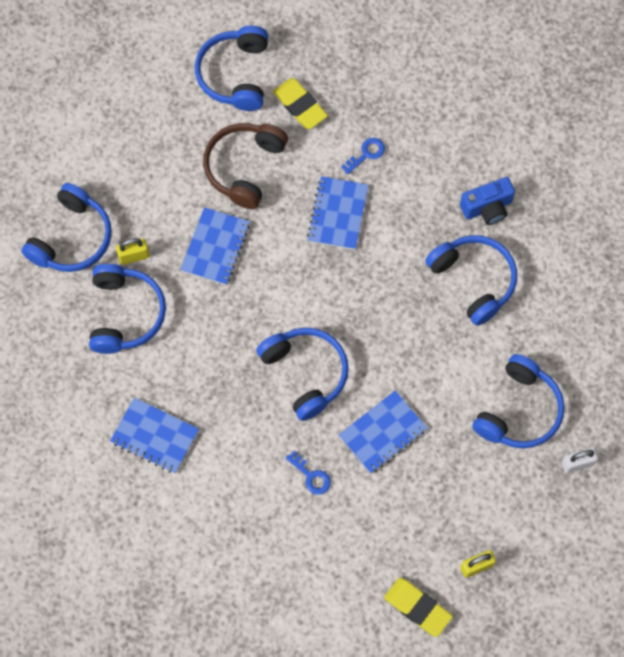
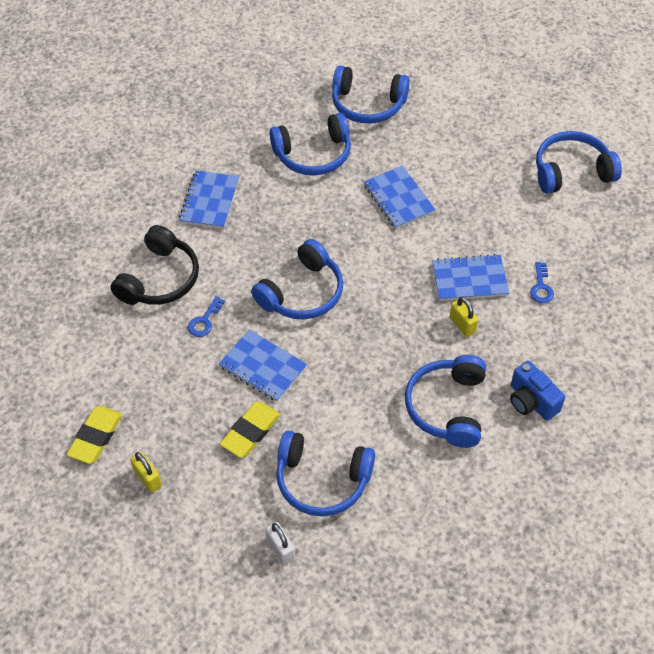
camera: 75 degrees right, 15 degrees down
(134, 256) = (368, 147): yellow padlock -> yellow padlock (462, 325)
(215, 247) = (398, 199): blue notebook -> blue notebook turned 60 degrees clockwise
(244, 167) = (484, 200): brown headphones -> none
(244, 509) = (160, 279): none -> black headphones
(300, 105) = (565, 225): yellow eraser -> yellow eraser (251, 431)
(366, 154) = (541, 287): blue key -> blue key turned 60 degrees clockwise
(473, 280) = (447, 407): blue headphones -> blue headphones turned 150 degrees clockwise

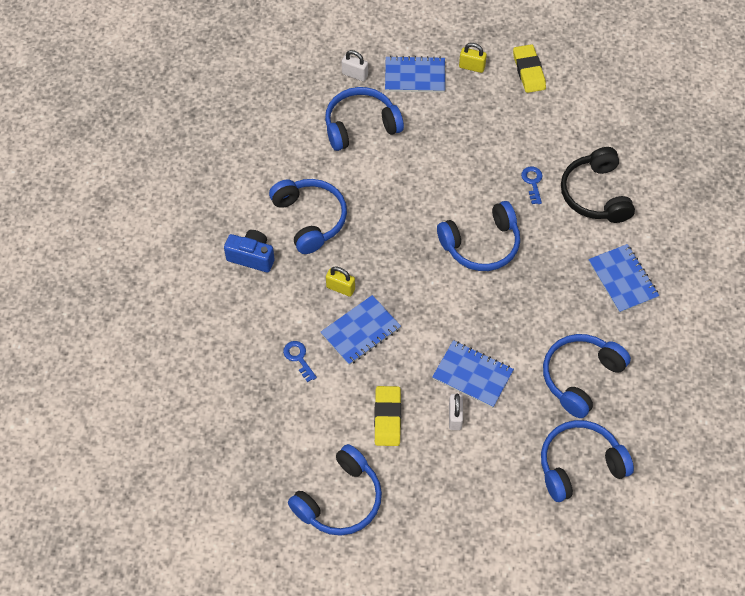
camera: 145 degrees right, 5 degrees up
(251, 431) = (432, 128): yellow eraser -> yellow eraser (387, 418)
(263, 367) = (461, 174): blue notebook -> blue notebook (415, 76)
(302, 293) = (481, 244): blue headphones -> blue headphones turned 120 degrees counterclockwise
(437, 178) = (455, 417): none -> white padlock

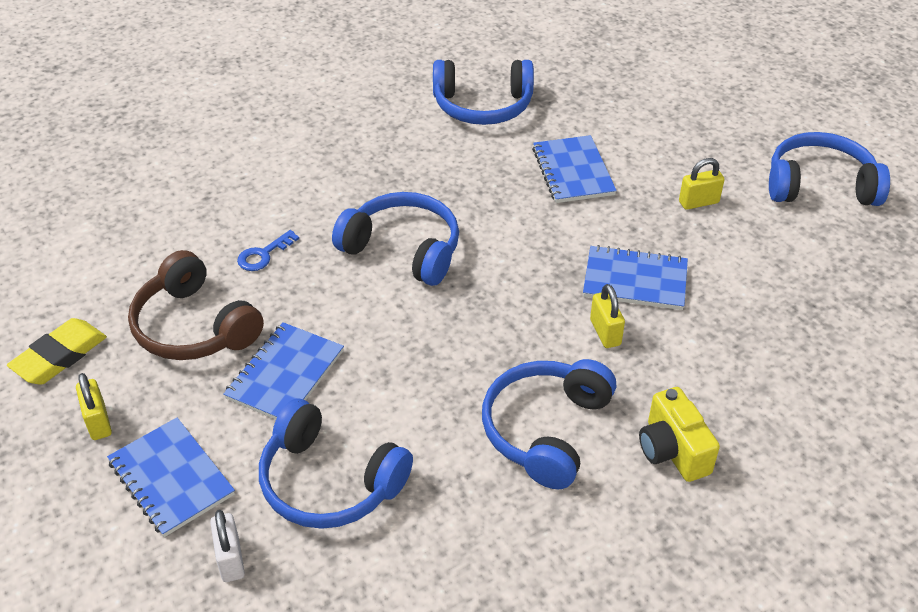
camera: 130 degrees left, 15 degrees down
(252, 257) = (672, 451): blue camera -> yellow camera
(298, 358) = (734, 310): blue key -> none
(387, 418) = (698, 202): yellow eraser -> yellow padlock
(455, 417) = (633, 159): white padlock -> none
(503, 128) = (194, 326): none -> brown headphones
(579, 465) = (572, 68): blue headphones -> none
(595, 194) = (231, 198): black headphones -> none
(622, 279) = (333, 129): blue notebook -> blue notebook (285, 375)

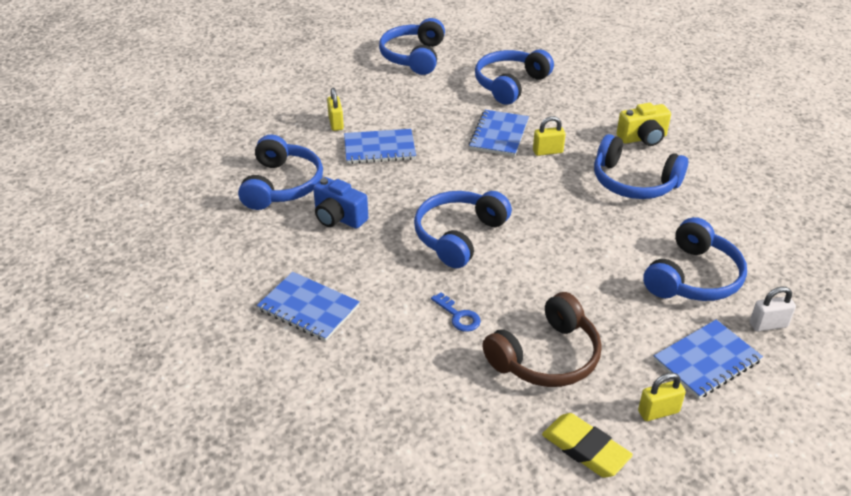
camera: 85 degrees left, 5 degrees down
(285, 375) = (596, 300): blue notebook -> blue notebook (308, 308)
(428, 152) = (338, 218): none -> blue camera
(698, 202) = (423, 101): yellow padlock -> yellow padlock (336, 123)
(781, 290) = (510, 84): none -> blue headphones

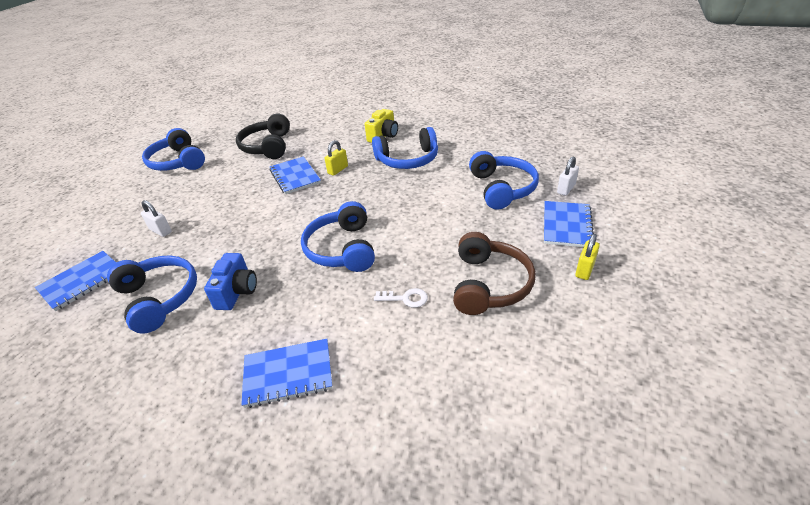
camera: 40 degrees left, 0 degrees up
(336, 123) = (160, 231): yellow padlock -> white padlock
(338, 218) = (237, 292): blue camera -> blue camera turned 75 degrees counterclockwise
(379, 148) = (217, 228): blue notebook -> blue notebook (82, 281)
(458, 316) = (405, 298): blue key -> white key
(510, 84) = (268, 146): blue headphones -> black headphones
(585, 449) = (582, 322): yellow eraser -> none

